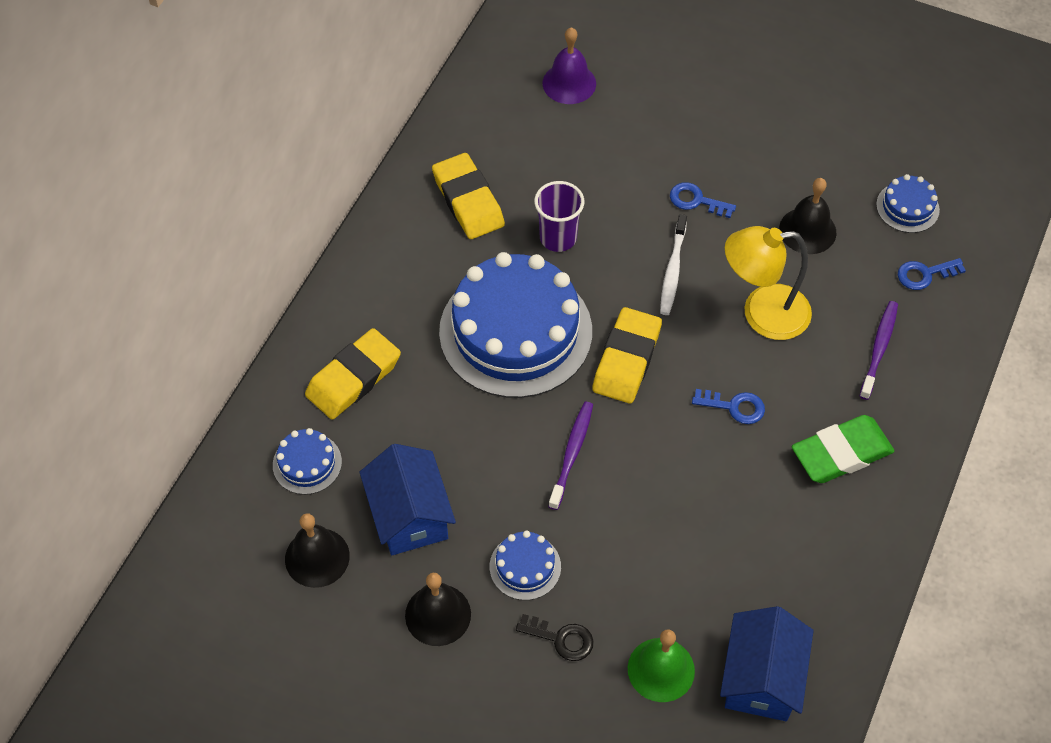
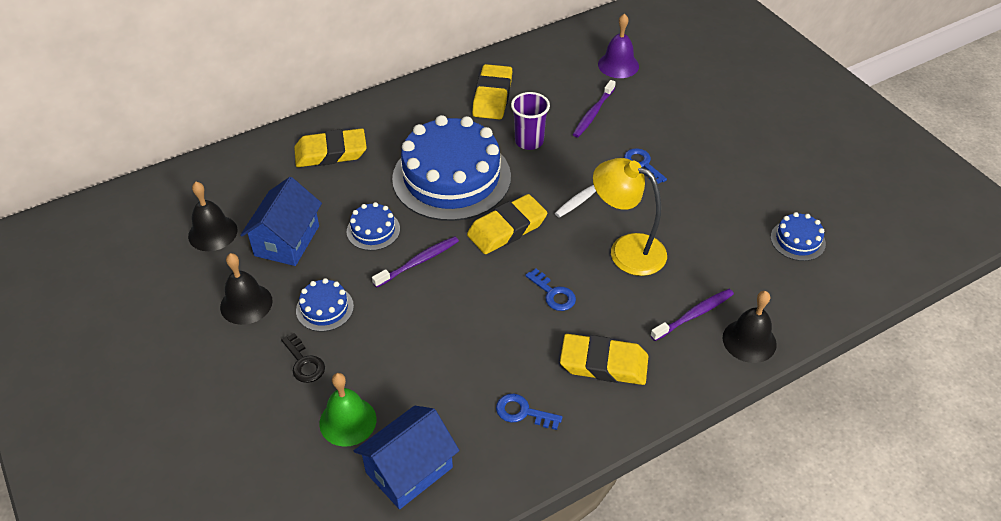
camera: 35 degrees right, 10 degrees down
(307, 463) = (259, 182): blue cake -> blue cake (373, 230)
(594, 163) = (593, 113): none -> purple toothbrush
(807, 230) = (707, 218): black bell -> black bell (749, 340)
(841, 453) = (603, 364): green eraser -> yellow eraser
(924, 274) = (773, 287): blue key -> blue key (522, 412)

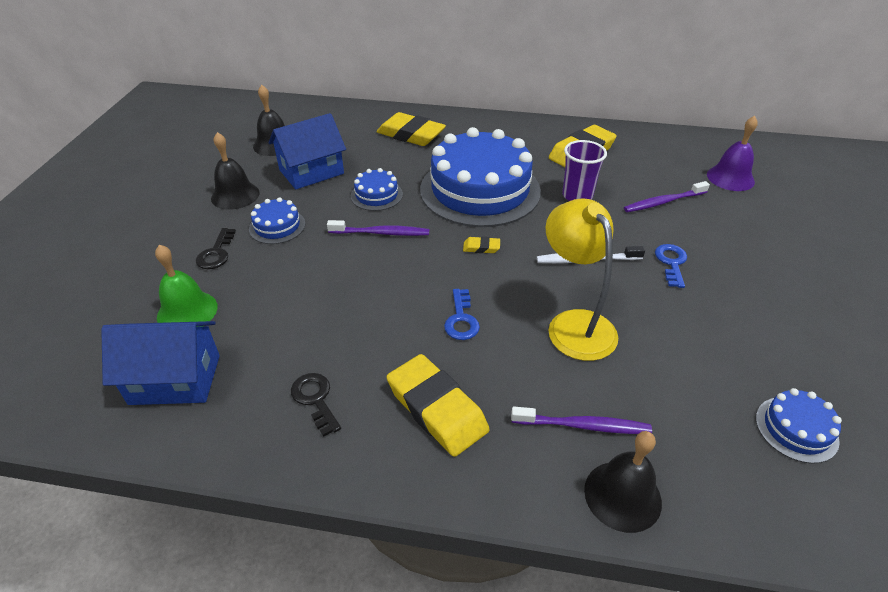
camera: 40 degrees right, 5 degrees down
(507, 228) = (481, 247): yellow eraser -> yellow eraser, size x0.44
(522, 412) = (315, 399): blue key -> black key

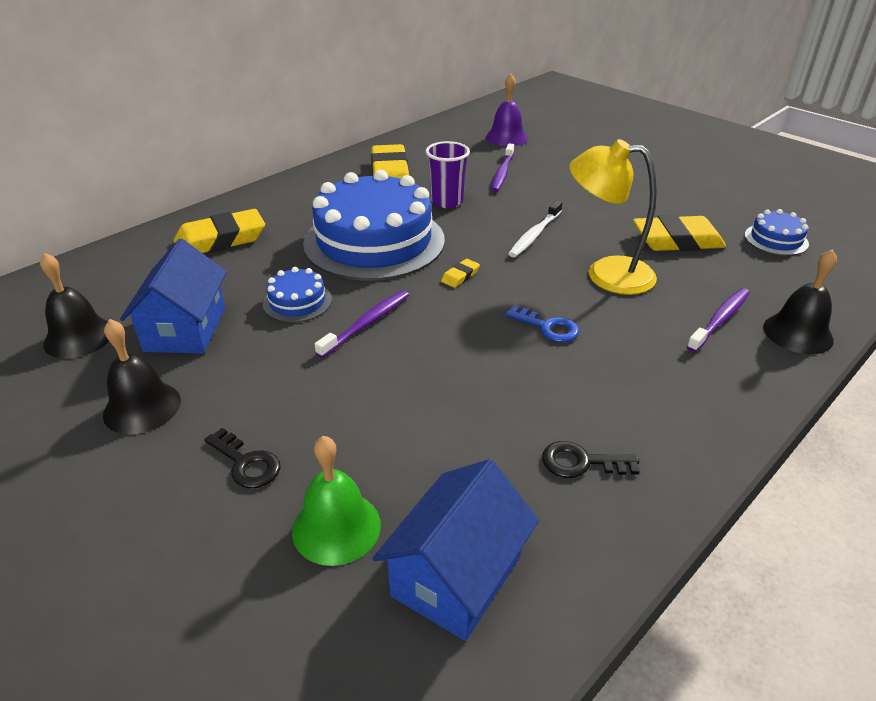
camera: 55 degrees left, 5 degrees down
(277, 226) = (258, 393): blue cake -> none
(437, 409) = (650, 387): yellow eraser -> yellow eraser (677, 240)
(671, 263) = (576, 203): blue key -> none

